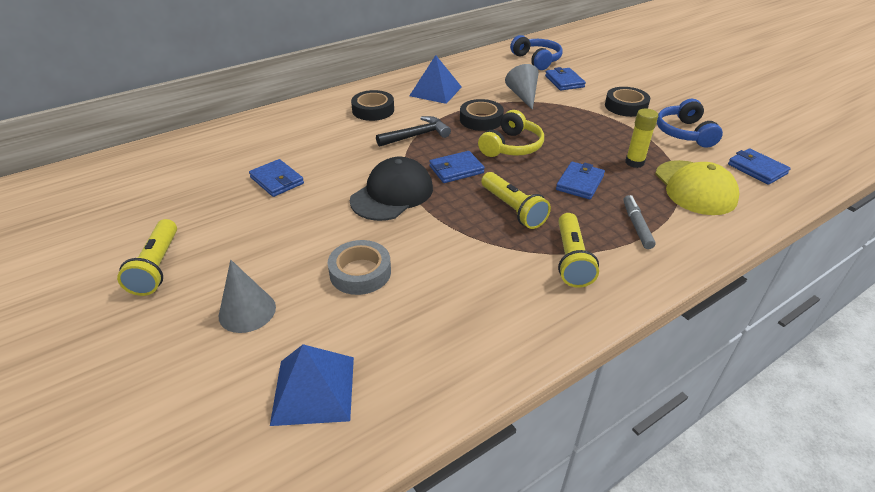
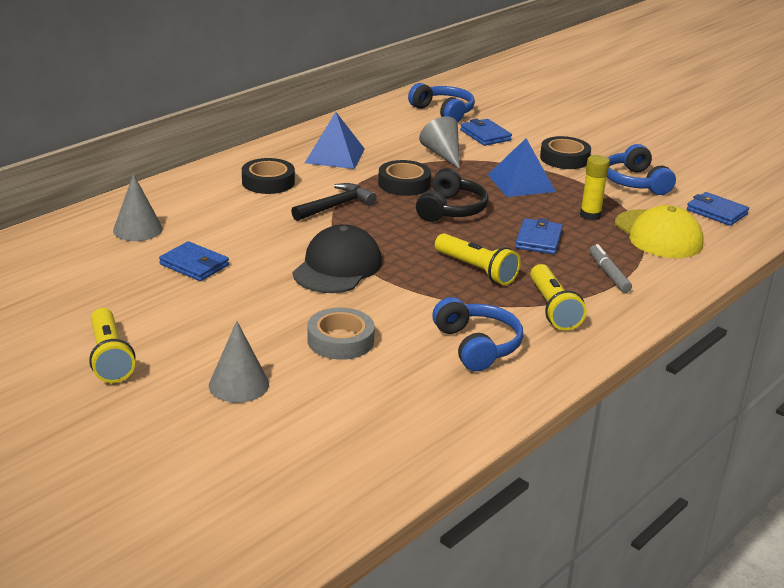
camera: 15 degrees left, 10 degrees down
(252, 144) = (137, 229): none -> grey cone
(314, 389) = (345, 435): blue pyramid -> blue pyramid (521, 183)
(456, 170) = (398, 237): blue wallet -> none
(484, 294) = (477, 346): none -> blue headphones
(511, 146) = (451, 209): yellow headphones -> black headphones

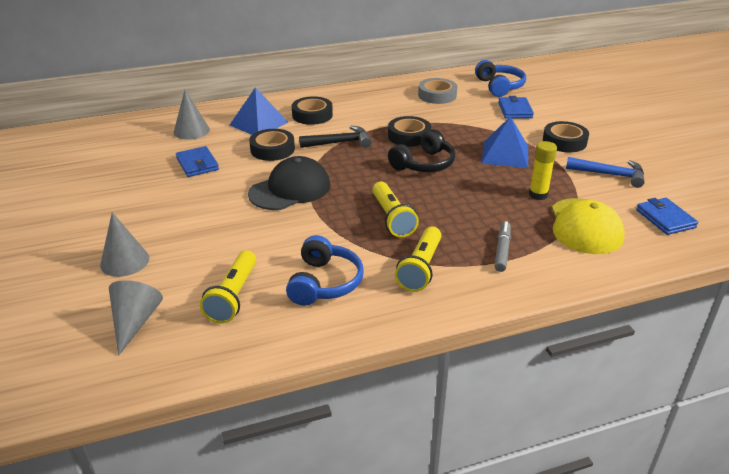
camera: 30 degrees right, 5 degrees up
(109, 358) = (72, 217): yellow flashlight -> yellow flashlight (233, 296)
(266, 229) = (272, 149): none -> black tape
(334, 155) = (380, 105): blue pyramid -> blue pyramid (258, 123)
(340, 340) = (229, 248): grey tape -> grey tape (437, 95)
(443, 154) = (464, 119): grey cone -> grey cone (135, 322)
(538, 240) = (470, 205): blue wallet -> none
(635, 182) = (610, 175): blue headphones -> blue hammer

